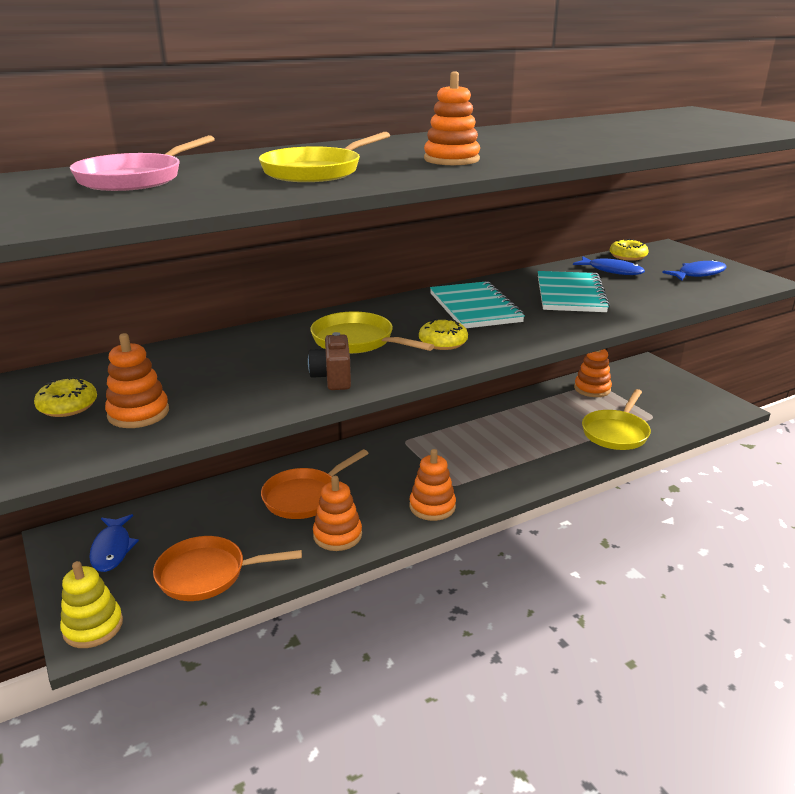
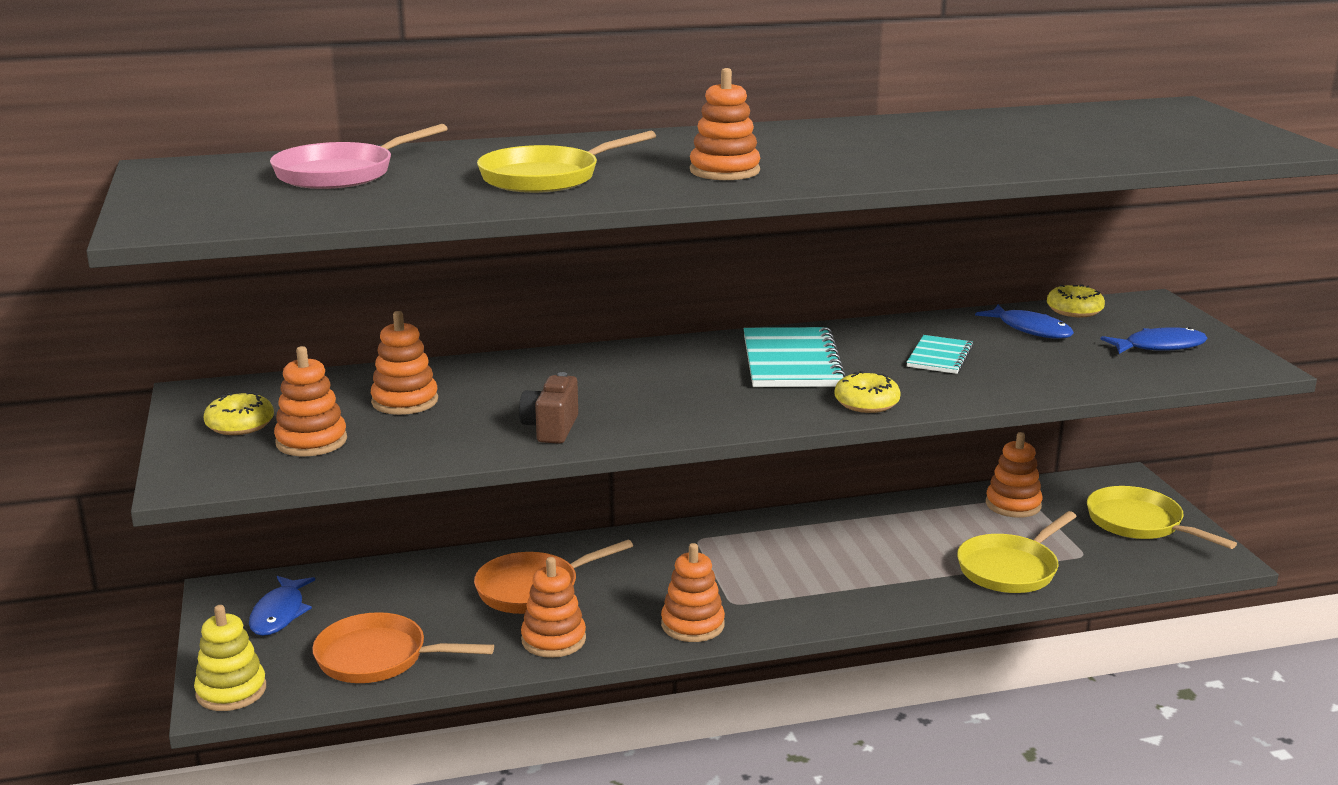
camera: 15 degrees right, 5 degrees down
(202, 369) = (405, 401): none -> orange stacking toy
(357, 341) = (608, 388): yellow pan -> yellow pan (1139, 523)
(443, 342) = (716, 402): yellow donut -> yellow donut (866, 403)
(570, 294) = (939, 357): turquoise notebook -> turquoise notebook, size x0.58

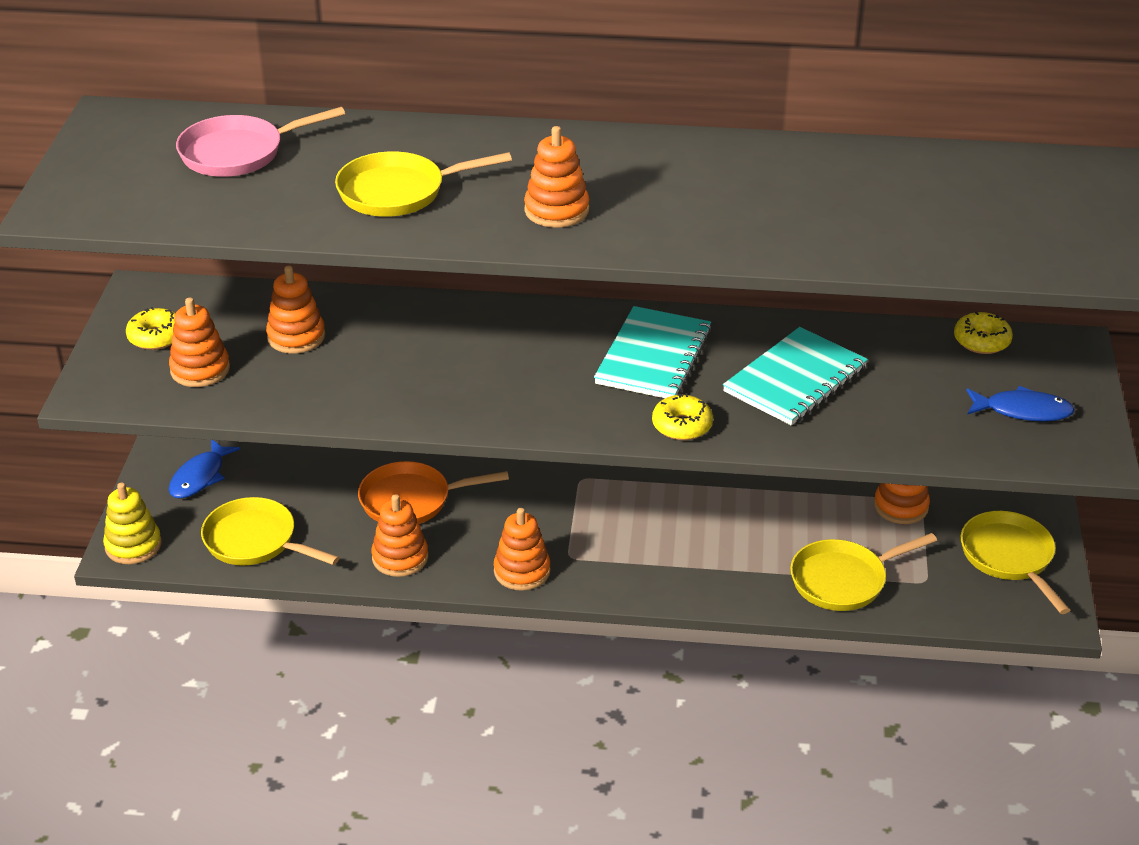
camera: 20 degrees right, 15 degrees up
(378, 658) = (255, 541): orange pan -> yellow pan
(551, 429) = (394, 397): brown camera -> none
(939, 357) = (795, 379): turquoise notebook -> turquoise notebook, size x1.72
(1030, 329) = (914, 360): blue fish -> none

